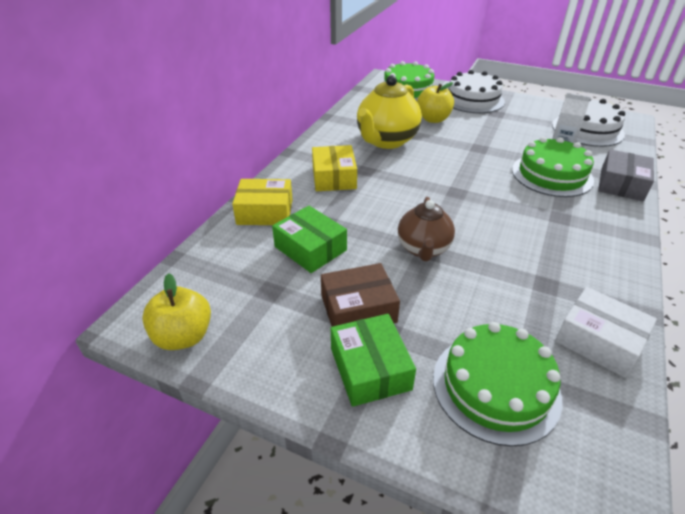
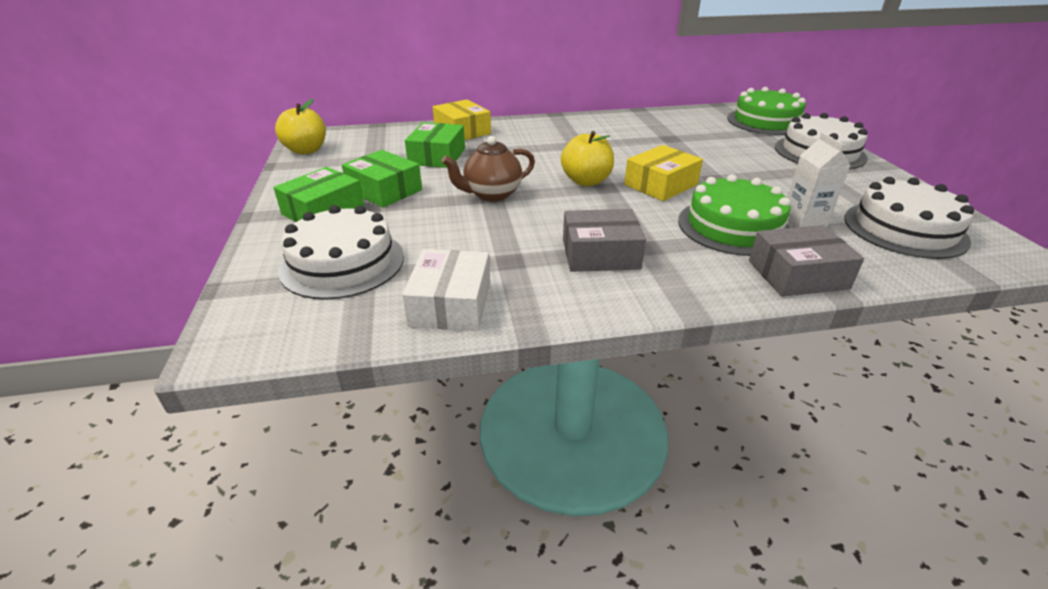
camera: 55 degrees right, 5 degrees down
(334, 177) = (545, 137): yellow box -> yellow box (660, 185)
(358, 309) = (384, 190): brown box -> green box
(386, 141) = (642, 139): yellow teapot -> none
(433, 119) = (728, 146): yellow apple -> yellow apple (586, 181)
(496, 386) = (342, 263): green cake -> white cake
(559, 240) = (600, 254): none -> grey box

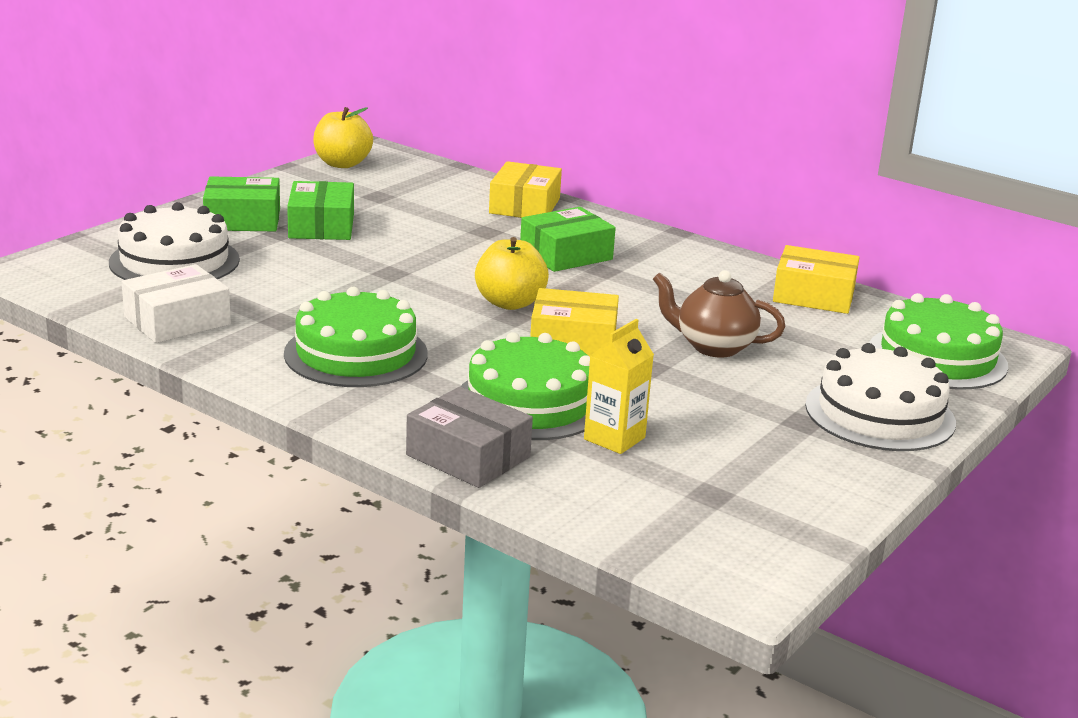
camera: 45 degrees right, 10 degrees down
(437, 156) = (436, 218): green box -> green box (566, 255)
(491, 194) = (396, 271): brown teapot -> brown teapot (713, 347)
(600, 254) = (356, 354): grey box -> green cake
(670, 117) = (813, 295): none -> yellow box
(803, 221) = (614, 438): white carton -> yellow carton
(904, 229) = (701, 502): white cake -> none

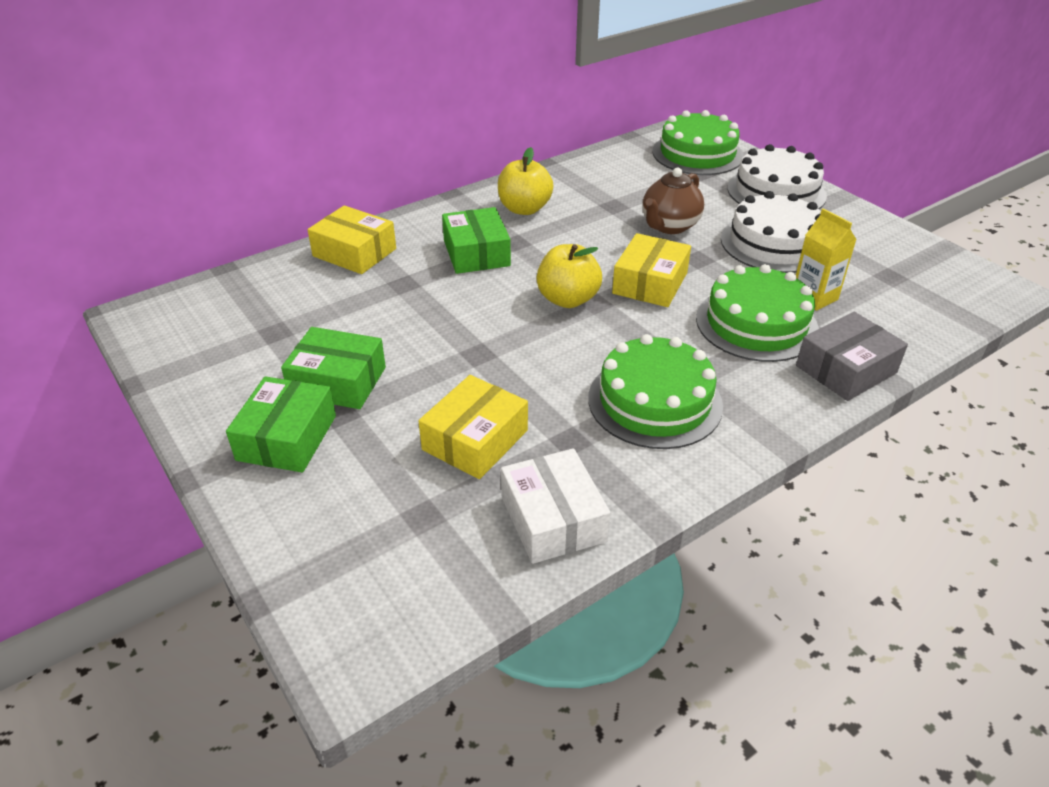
camera: 70 degrees left, 15 degrees up
(174, 261) = (384, 507): white cake -> white cake (774, 243)
(342, 164) = (163, 342): yellow apple -> yellow apple (524, 209)
(813, 295) = (591, 170): yellow box -> yellow box (475, 440)

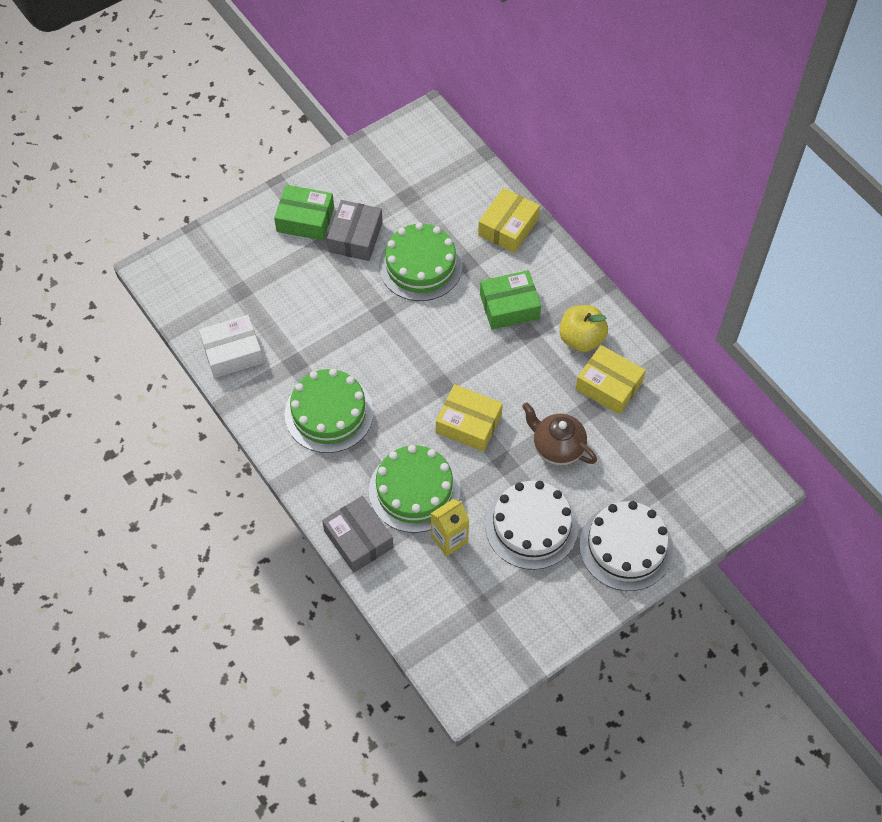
camera: 90 degrees right, 20 degrees up
(337, 381) = (355, 237): green box -> grey box
(475, 440) = (298, 313): yellow box -> yellow box (608, 386)
(568, 299) = (446, 367): yellow apple -> none
(697, 154) = (702, 489): green cake -> green cake (420, 265)

